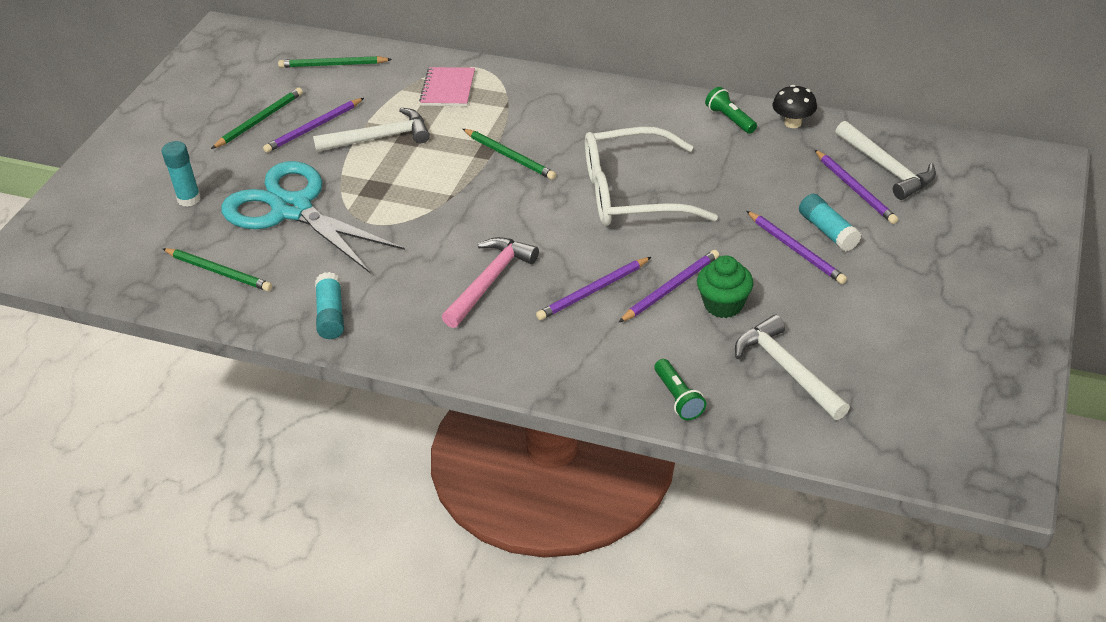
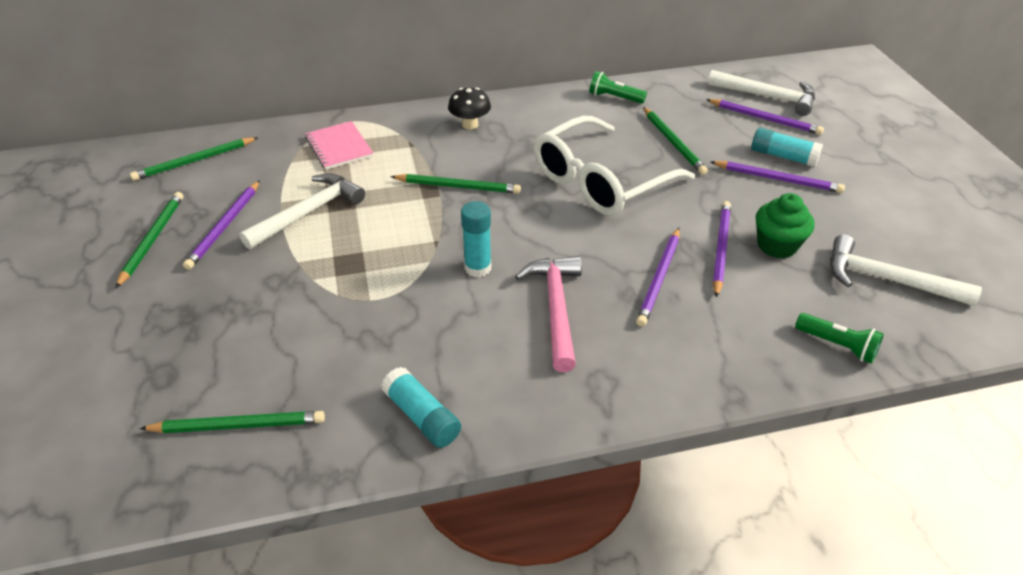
camera: 35 degrees left, 0 degrees up
(189, 199) = (128, 355): turquoise glue stick -> turquoise glue stick (478, 268)
(292, 209) = (272, 318): turquoise scissors -> none
(737, 181) = (673, 142): none -> green pencil
(793, 123) = (664, 86): black mushroom -> black mushroom (470, 125)

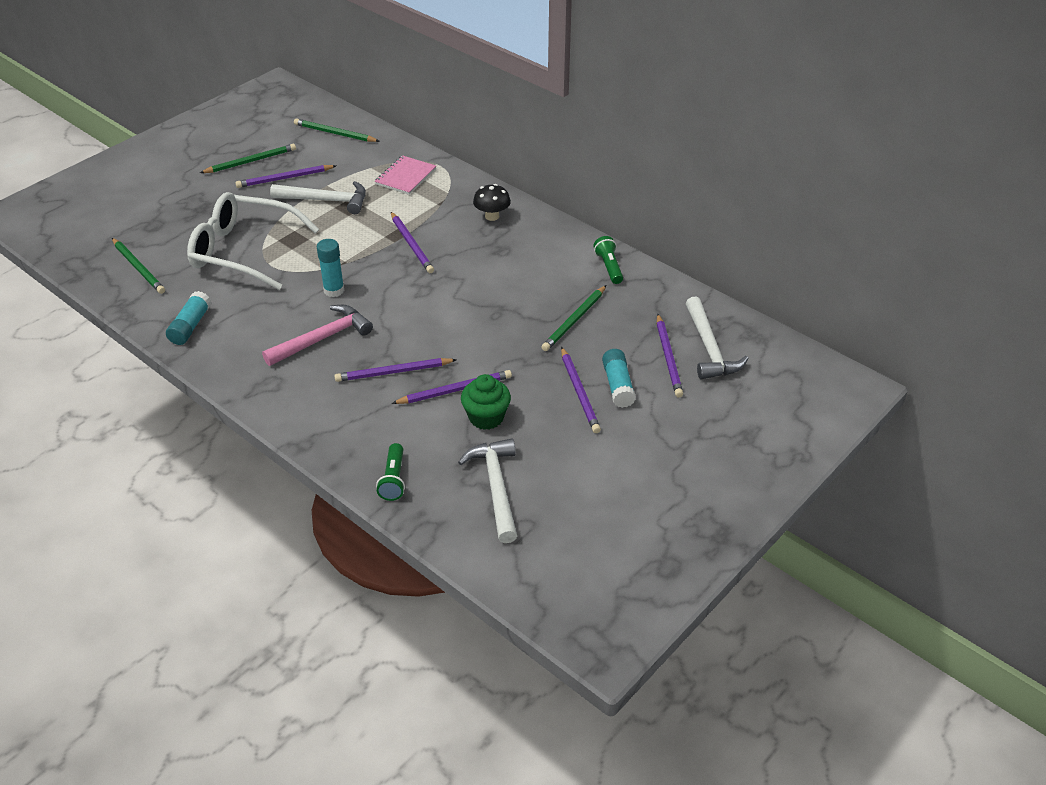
camera: 55 degrees right, 0 degrees up
(458, 186) = (411, 244): green pencil -> purple pencil
(600, 181) = (483, 304): white glasses -> white glasses (243, 251)

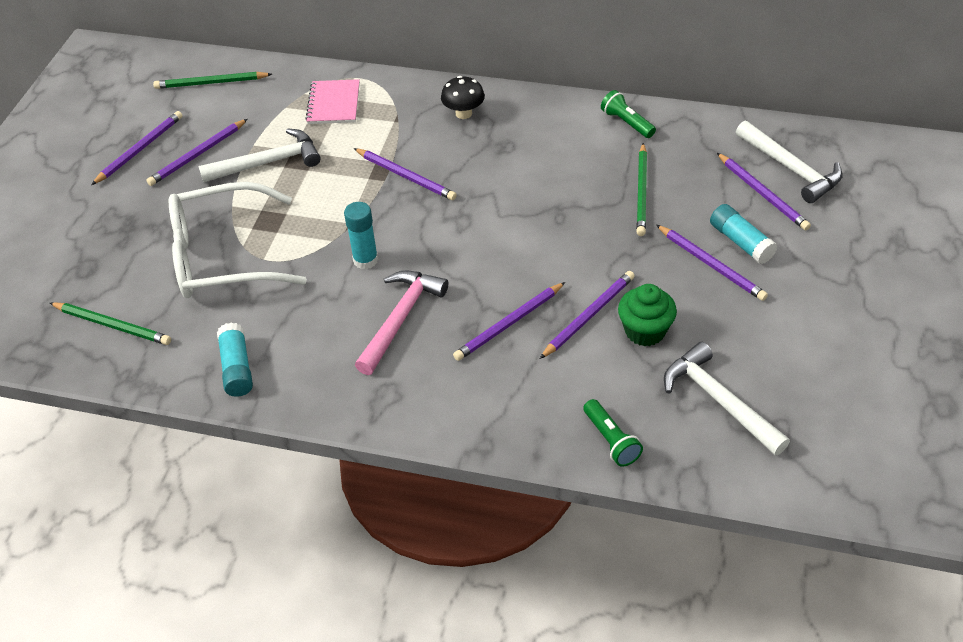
camera: 25 degrees left, 5 degrees up
(251, 161) = (140, 149): green pencil -> purple pencil

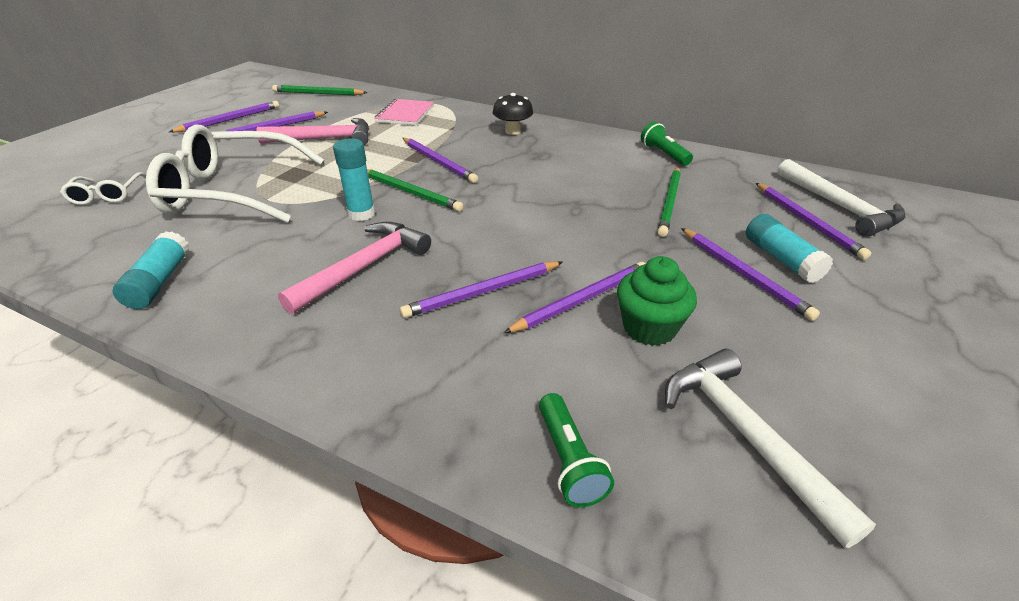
camera: 10 degrees right, 10 degrees down
(102, 284) = (107, 195): none -> white glasses
(112, 325) = (81, 226): green pencil -> green pencil (410, 192)
(268, 162) = (324, 139): white hammer -> pink hammer

